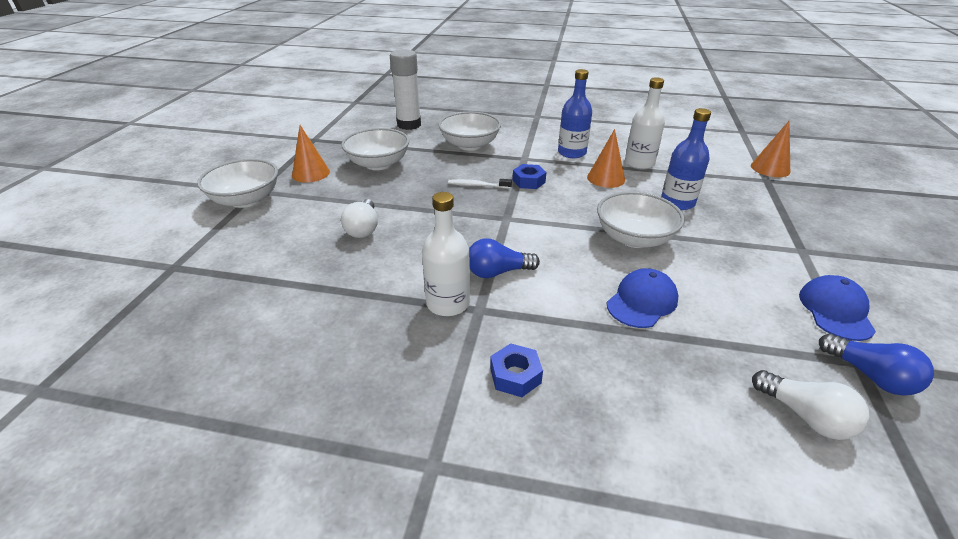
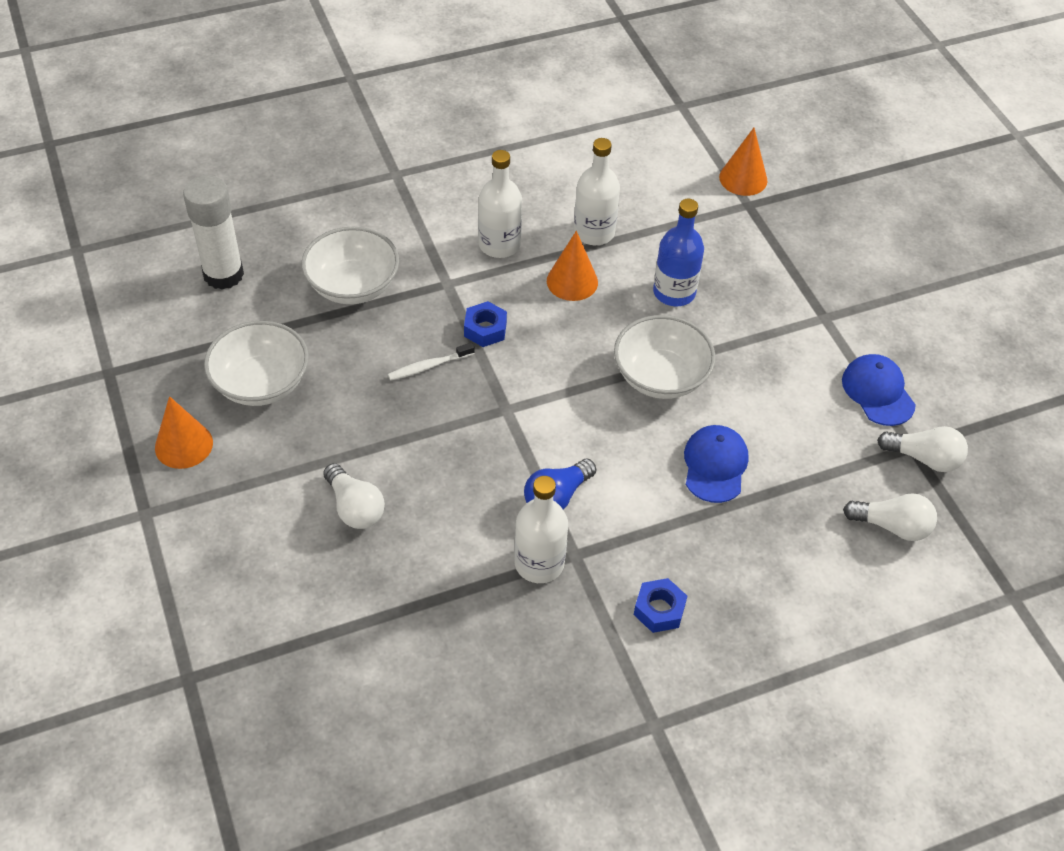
camera: 35 degrees left, 15 degrees up
(246, 200) = (149, 536): white bowl -> none
(572, 153) = (499, 245): blue bottle -> white bottle
(870, 376) = (924, 458): blue light bulb -> white light bulb

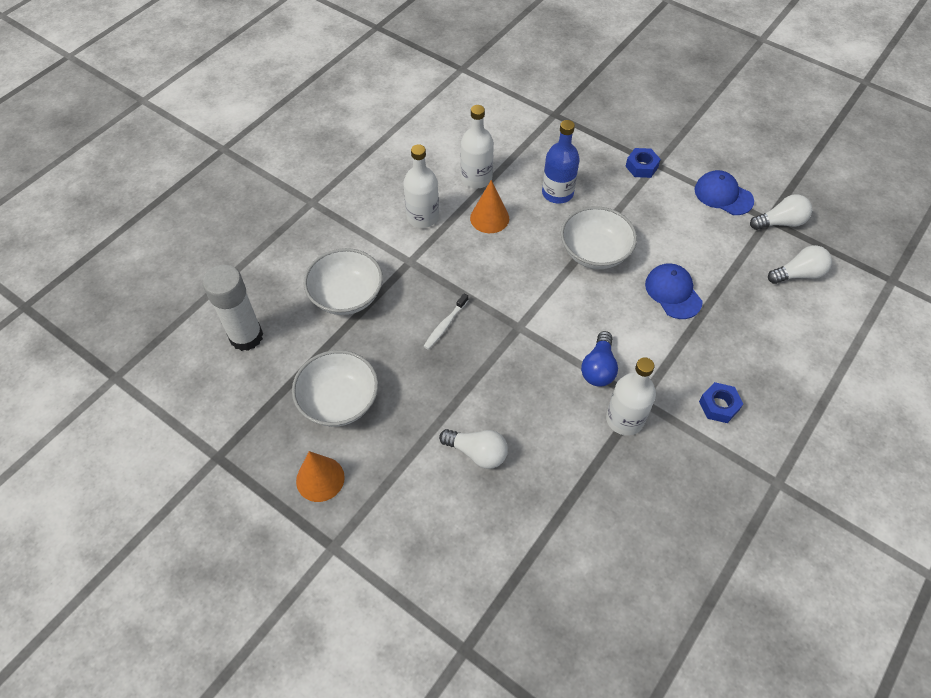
camera: 30 degrees left, 5 degrees up
(485, 329) = (461, 279): blue nut -> blue nut (641, 167)
(743, 178) = (538, 99): orange cone -> none

